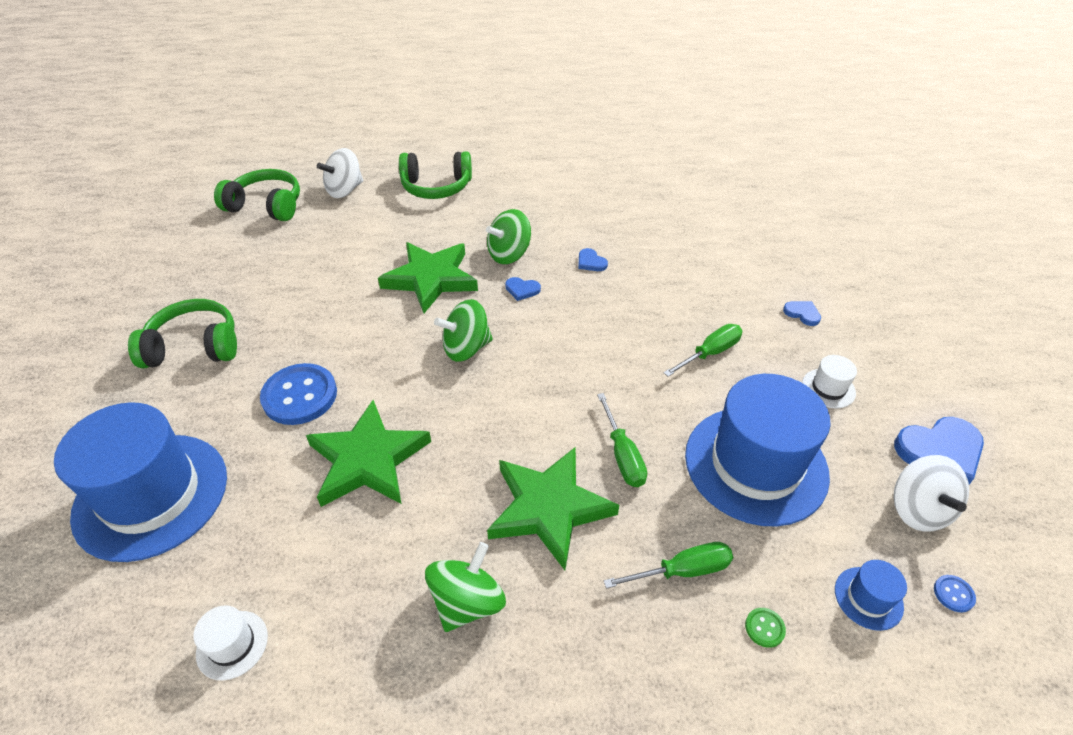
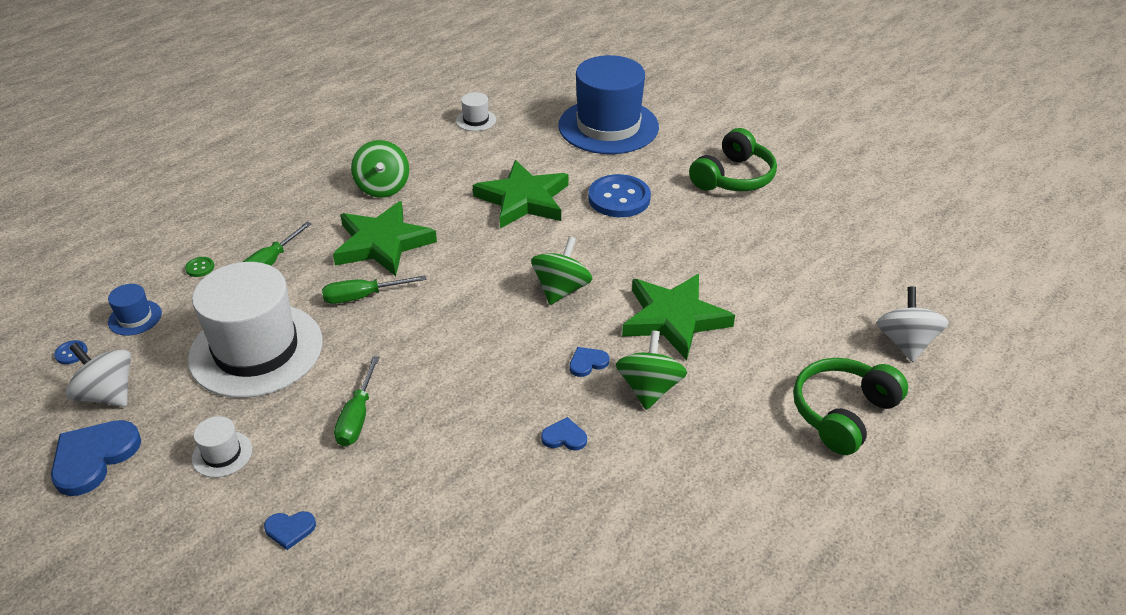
camera: 135 degrees right, 5 degrees down
(266, 206) = (923, 280): green headphones -> none
(622, 455) = (362, 297): green screwdriver -> green screwdriver turned 45 degrees counterclockwise
(755, 464) = (256, 350): blue hat -> white hat

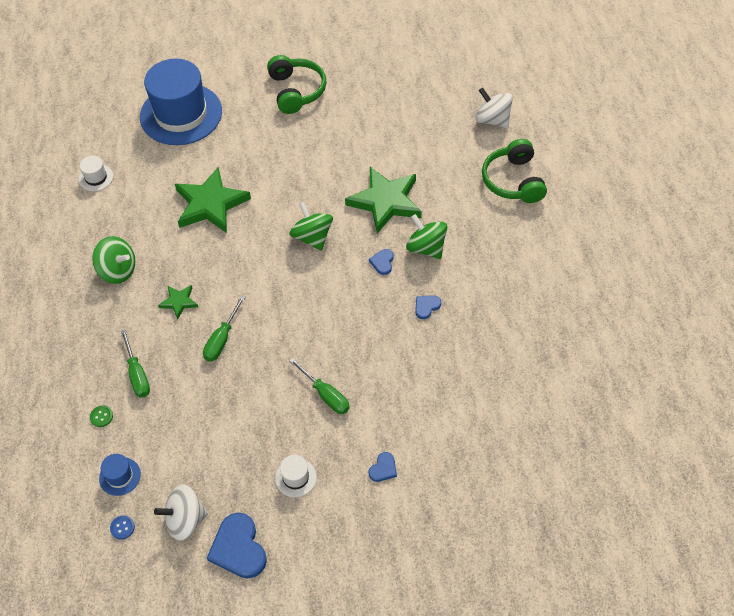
camera: 50 degrees left, 15 degrees up
(256, 350) = (218, 420): white hat -> none
(382, 243) = (179, 302): green star -> green star, size x0.48
(619, 198) = (259, 157): blue button -> none

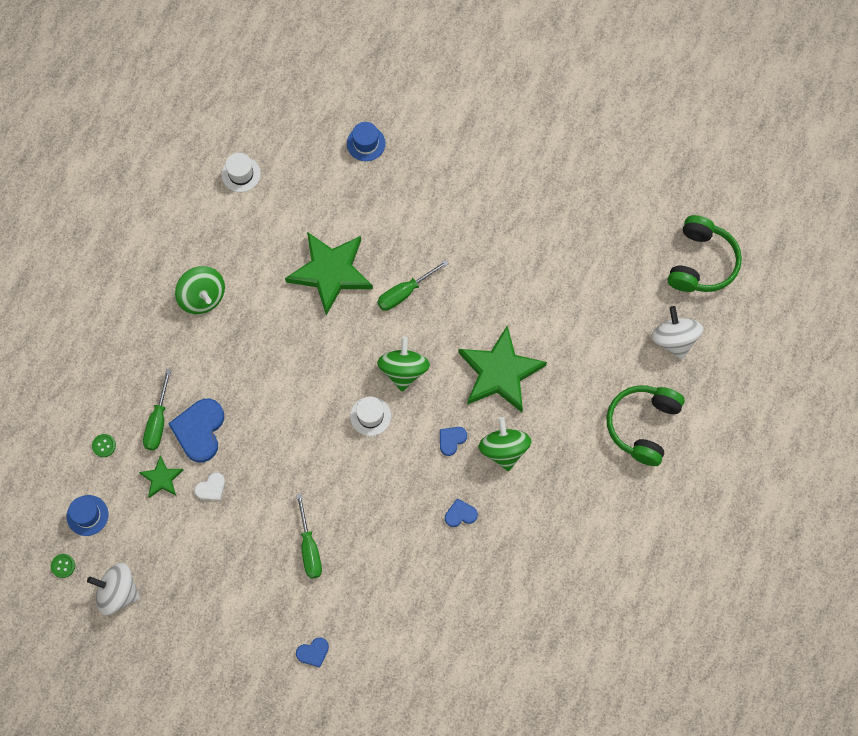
camera: 30 degrees right, 15 degrees up
(122, 527) = (63, 566): blue button -> green button
(179, 302) = (237, 366): green star -> green star (162, 478)
(181, 114) = (366, 143): blue hat -> blue hat, size x0.40
(214, 397) = (211, 488): none -> white heart
(222, 339) = (252, 432): green screwdriver -> green screwdriver (404, 292)
(238, 548) = (146, 647): blue heart -> blue heart (199, 430)
(295, 477) = (233, 612): white hat -> white hat (370, 416)
(296, 91) = (498, 182): green headphones -> green headphones (701, 262)

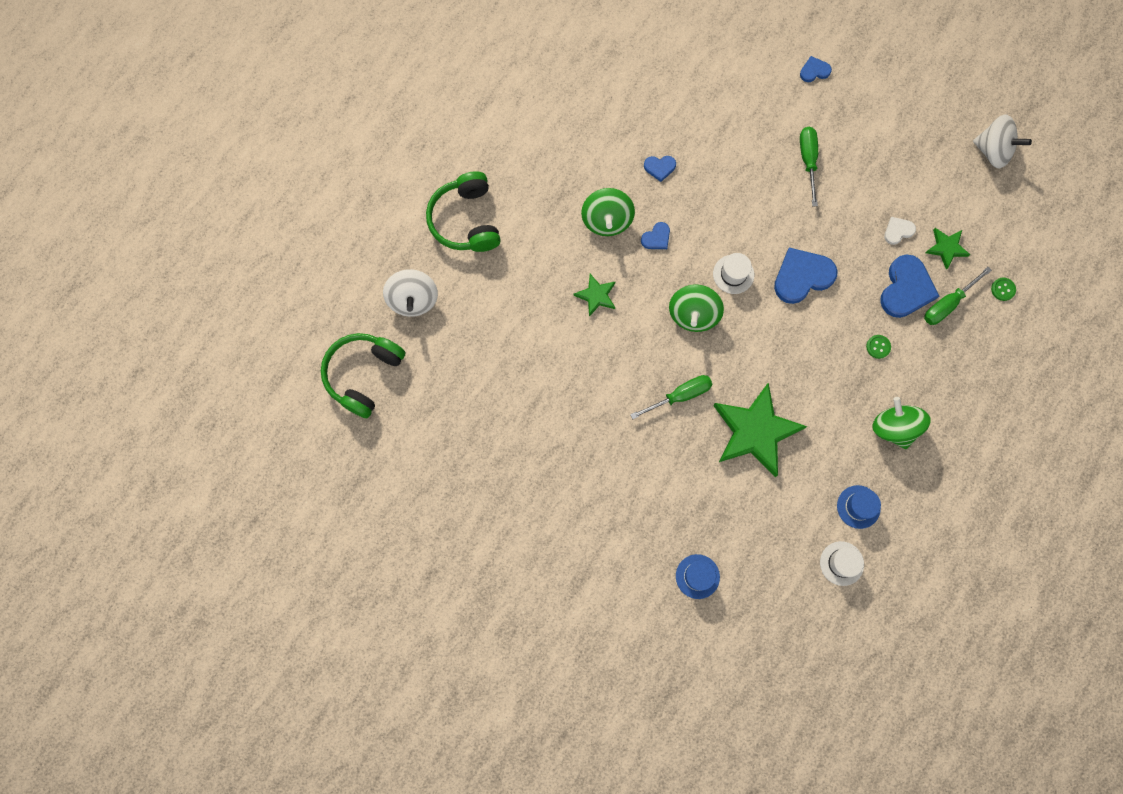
camera: 170 degrees left, 5 degrees up
(63, 566) = (1045, 183): green button -> green button (878, 347)
(87, 515) = (1020, 225): blue hat -> blue hat (858, 507)
(158, 422) = (947, 304): green screwdriver -> green screwdriver turned 150 degrees counterclockwise
(302, 425) = (802, 276): none -> blue heart
(500, 372) = (596, 295): green star -> green star, size x0.48
(643, 425) = (466, 220): green headphones -> green headphones turned 135 degrees clockwise

